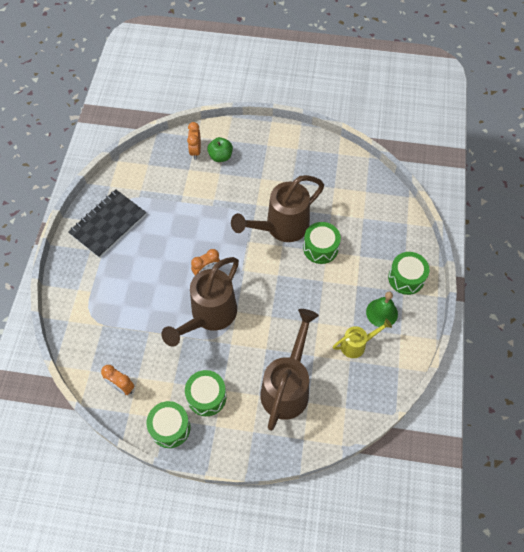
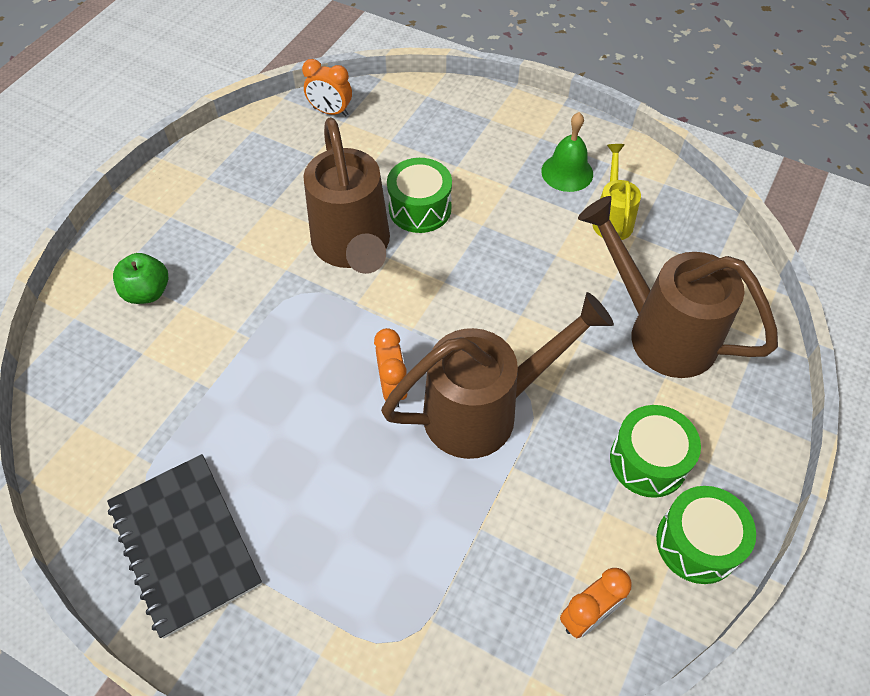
camera: 70 degrees left, 5 degrees down
(195, 151) = (107, 329): orange clock -> orange clock (330, 112)
(209, 316) = (485, 410): brown watering can -> brown watering can turned 75 degrees counterclockwise
(406, 278) = (519, 127): green drum -> none

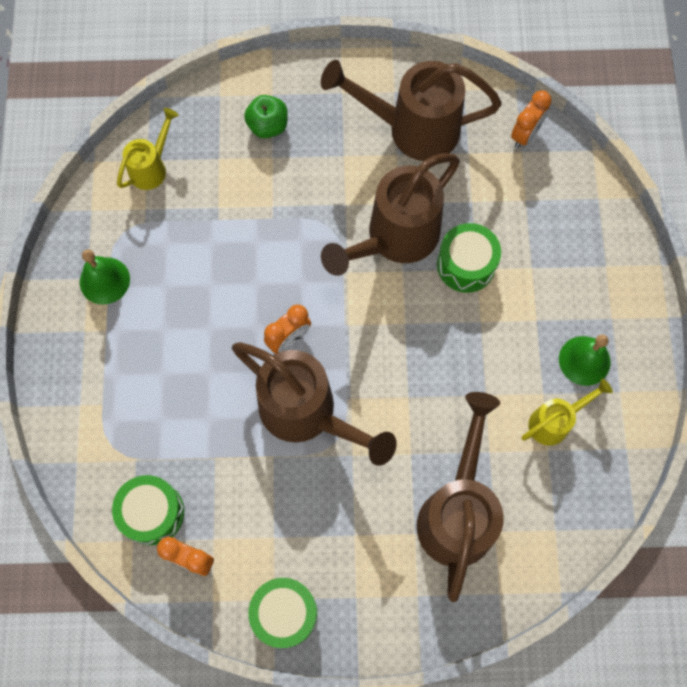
camera: 60 degrees right, 15 degrees up
(94, 423) = (152, 167): none -> yellow watering can
(185, 544) = (104, 280): black notebook -> green bell
(255, 183) = (412, 129): none -> brown watering can
(330, 112) = (525, 135): orange clock -> orange clock turned 135 degrees counterclockwise
(648, 461) = (332, 551): green drum -> green drum (152, 513)

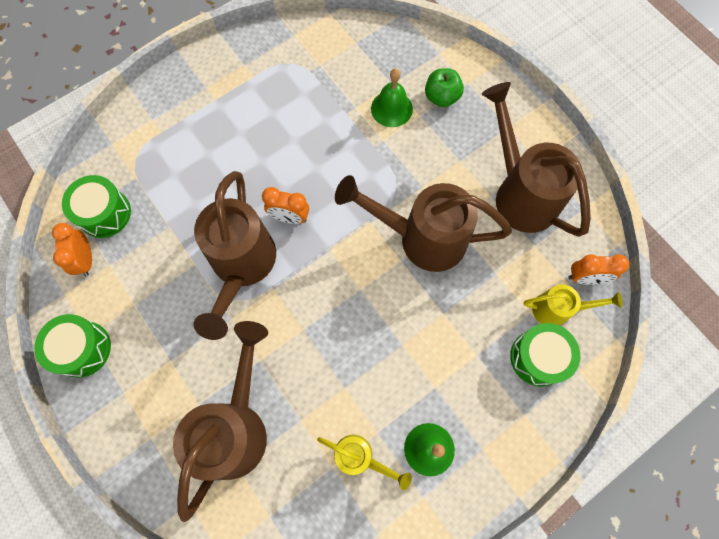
camera: 55 degrees right, 0 degrees up
(104, 280) = (250, 75): green bell -> green bell (391, 108)
(152, 167) = (352, 49): yellow watering can -> yellow watering can (557, 310)
(457, 511) = (236, 426): brown watering can -> brown watering can turned 45 degrees counterclockwise
(466, 265) = (440, 303): green drum -> green drum (538, 357)

